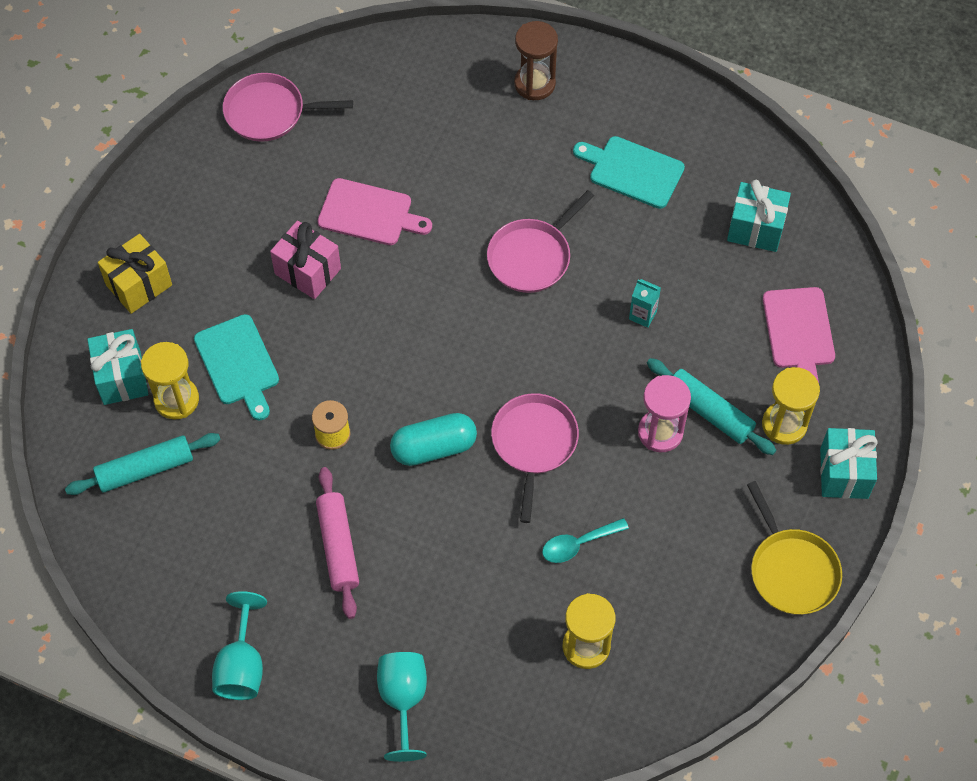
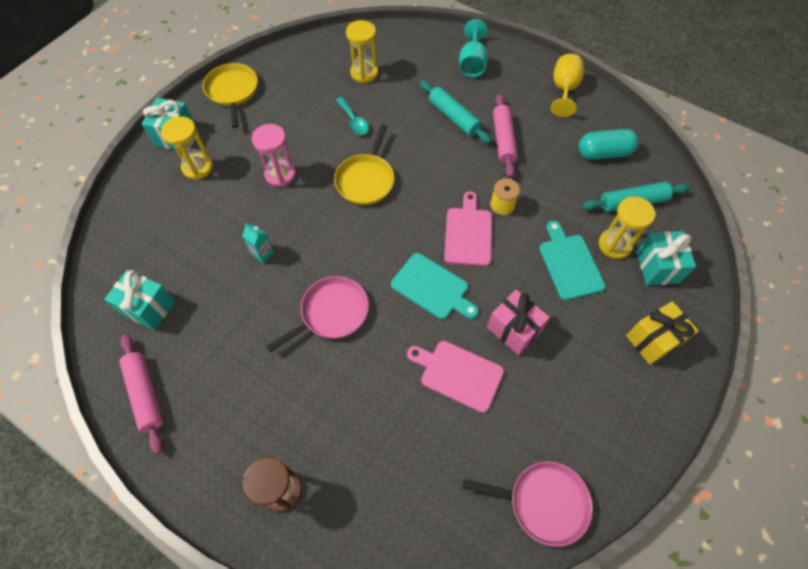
camera: 170 degrees left, 0 degrees up
(242, 666) = (564, 90): turquoise goblet -> yellow goblet
(434, 447) = (433, 187): turquoise capsule -> turquoise capsule (604, 153)
(534, 443) = (366, 180): pink pan -> yellow pan
(578, 544) = (354, 121): turquoise spoon -> turquoise spoon turned 75 degrees clockwise
(632, 171) = (225, 377): turquoise cutting board -> turquoise cutting board (432, 287)
(709, 412) = (243, 182): turquoise rolling pin -> turquoise rolling pin (453, 117)
(713, 142) = (145, 394): none -> pink rolling pin
(799, 332) = (157, 224): pink cutting board -> pink cutting board (468, 233)

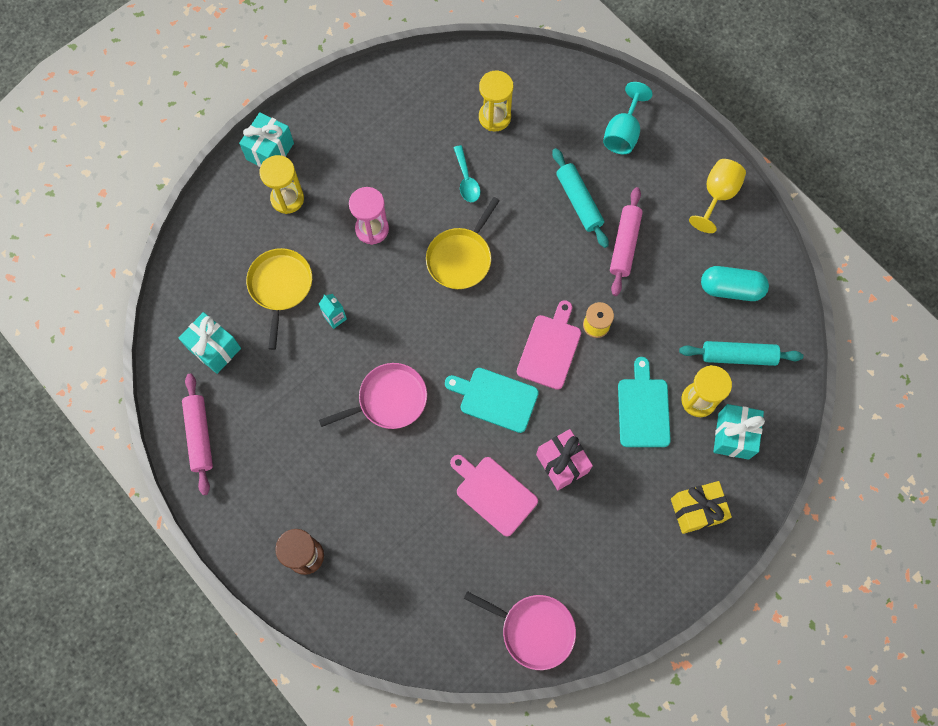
camera: 15 degrees right, 10 degrees up
(232, 91) = (342, 107): yellow pan -> yellow pan (280, 286)
(432, 287) = (495, 399): turquoise cutting board -> turquoise cutting board turned 150 degrees clockwise

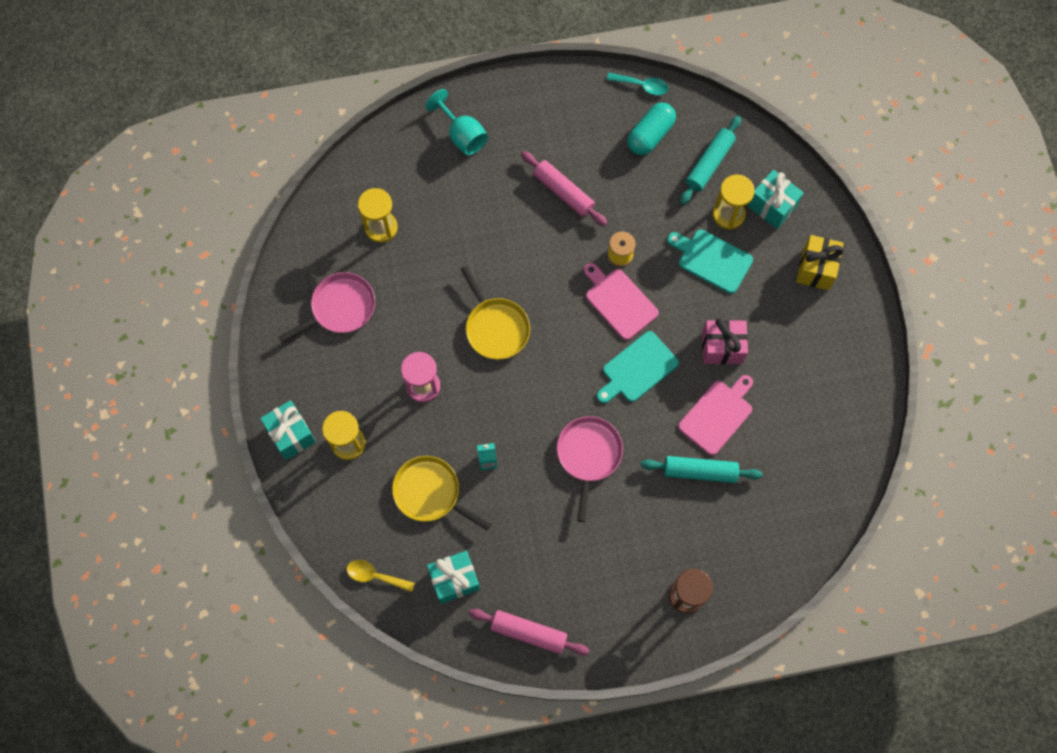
camera: 60 degrees left, 0 degrees up
(184, 283) = (375, 576): none -> yellow spoon
(466, 180) = (426, 283): turquoise spoon -> turquoise spoon (642, 85)
(493, 493) = (717, 415): pink cutting board -> pink cutting board turned 150 degrees clockwise
(534, 630) = (845, 445): pink pan -> pink pan (340, 307)
(579, 201) = (503, 205): turquoise rolling pin -> turquoise rolling pin (700, 471)
(717, 195) = (564, 97): yellow goblet -> none

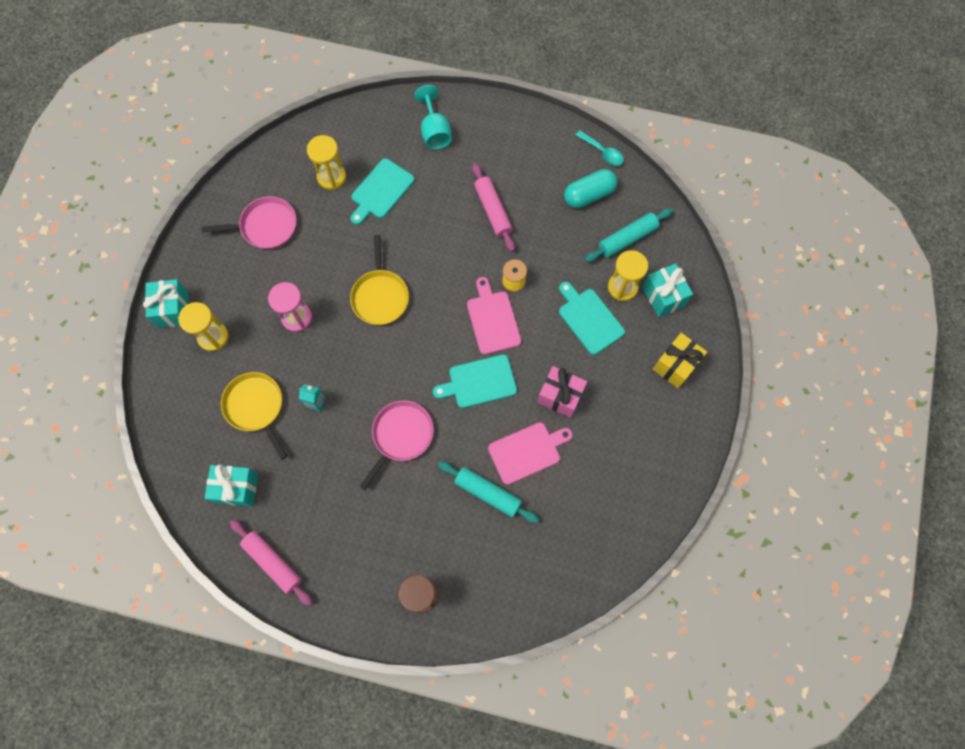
camera: 25 degrees right, 0 degrees up
(375, 576) = (176, 455): yellow spoon -> none
(440, 220) = (381, 191): none -> turquoise cutting board

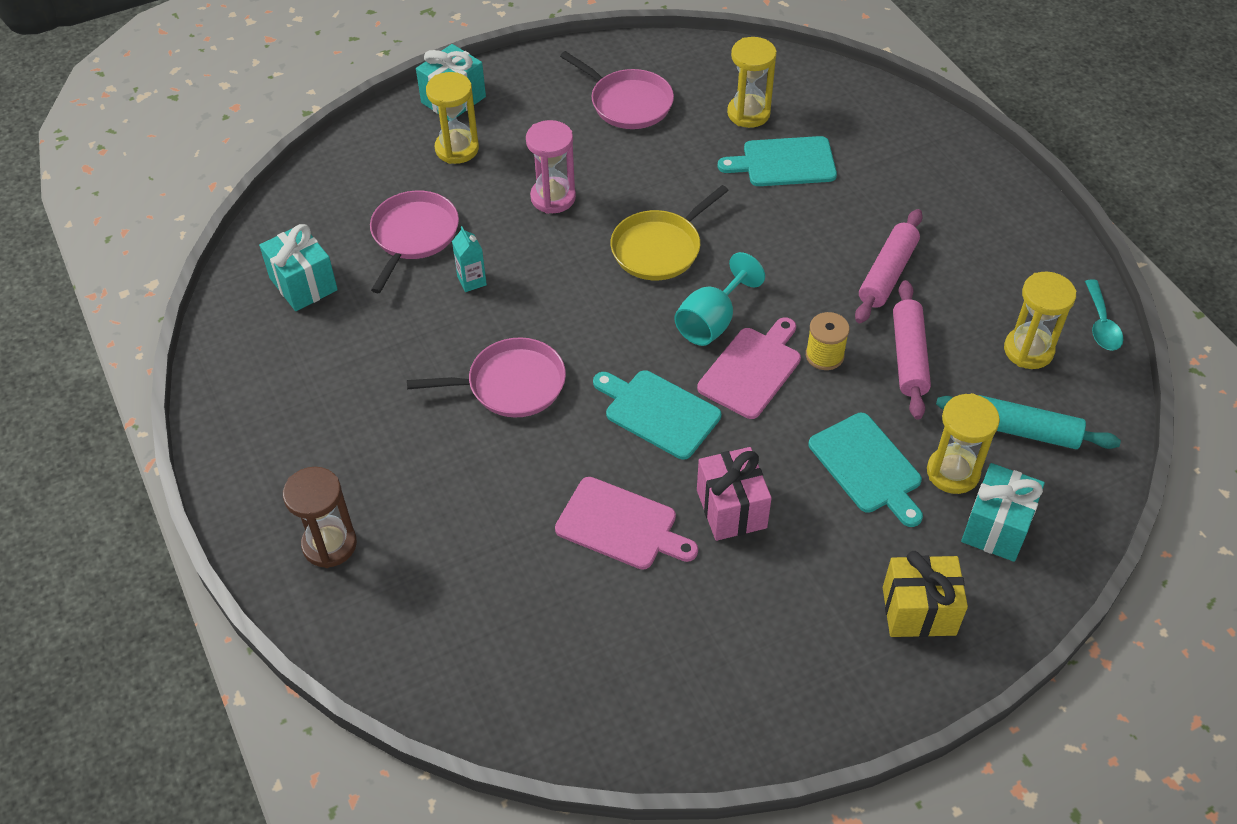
camera: 50 degrees right, 20 degrees down
(255, 407) = (413, 235): yellow pan -> pink pan
(272, 562) = (244, 374): pink rolling pin -> pink rolling pin (908, 356)
(435, 131) = (914, 157): turquoise goblet -> turquoise goblet (712, 321)
(488, 493) = (525, 522): turquoise rolling pin -> none
(589, 195) = (1028, 350): turquoise capsule -> yellow hourglass
(589, 319) = (868, 467): turquoise cutting board -> turquoise cutting board turned 135 degrees clockwise

